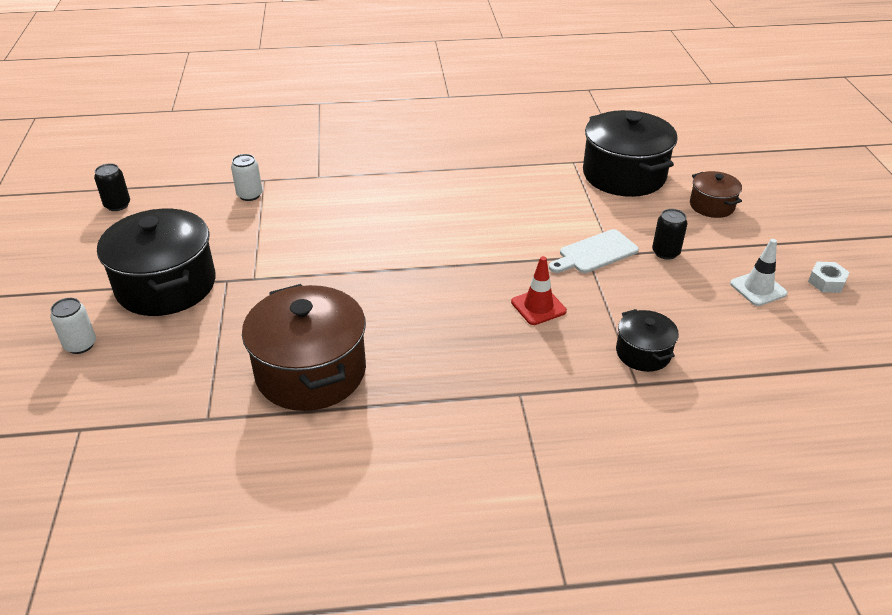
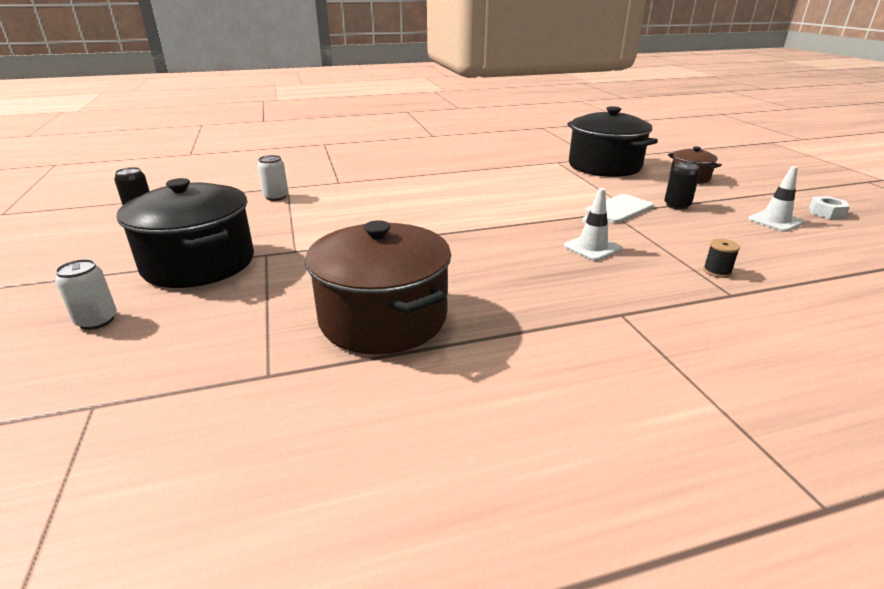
camera: 10 degrees left, 10 degrees down
(538, 306) = (592, 248): red traffic cone -> white traffic cone
(643, 353) = (717, 271): black pot -> black spool

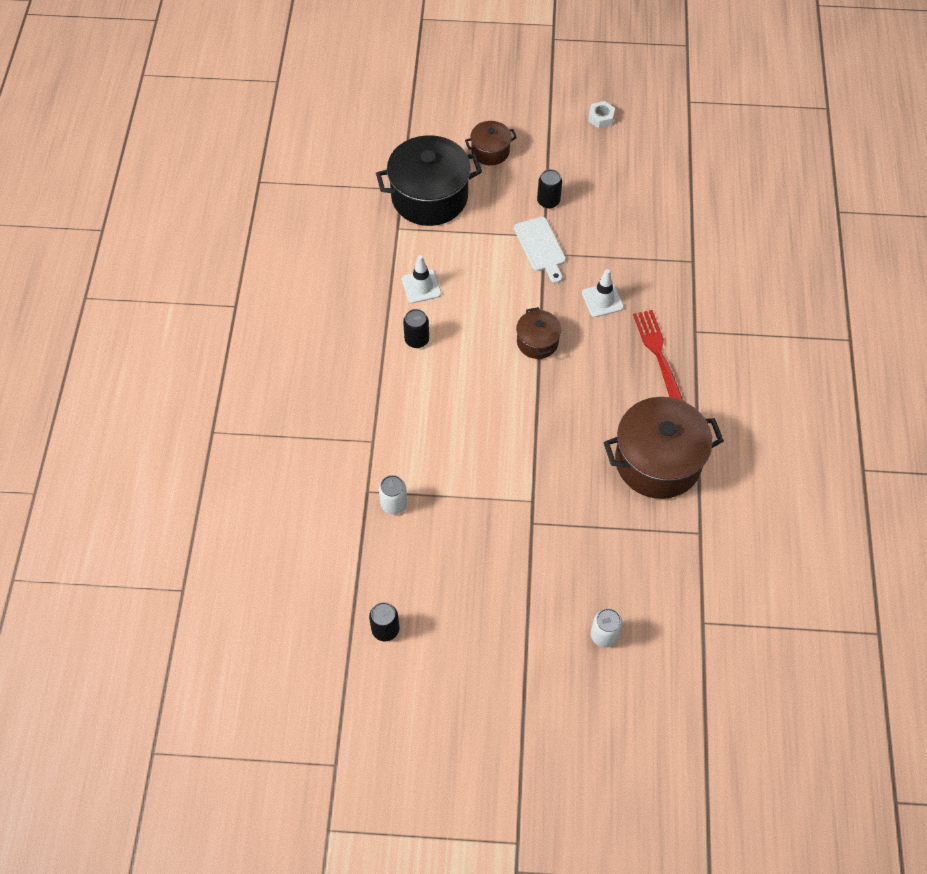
camera: 70 degrees left, 30 degrees up
(199, 263) = (531, 572): black pot -> none
(453, 181) = (417, 340): none -> black can
(499, 225) = (537, 342): none -> brown pot
(554, 293) = (658, 354): none -> red fork
(717, 271) = (662, 249): black spool -> none
(775, 221) = (602, 160): white traffic cone -> white traffic cone (421, 286)

